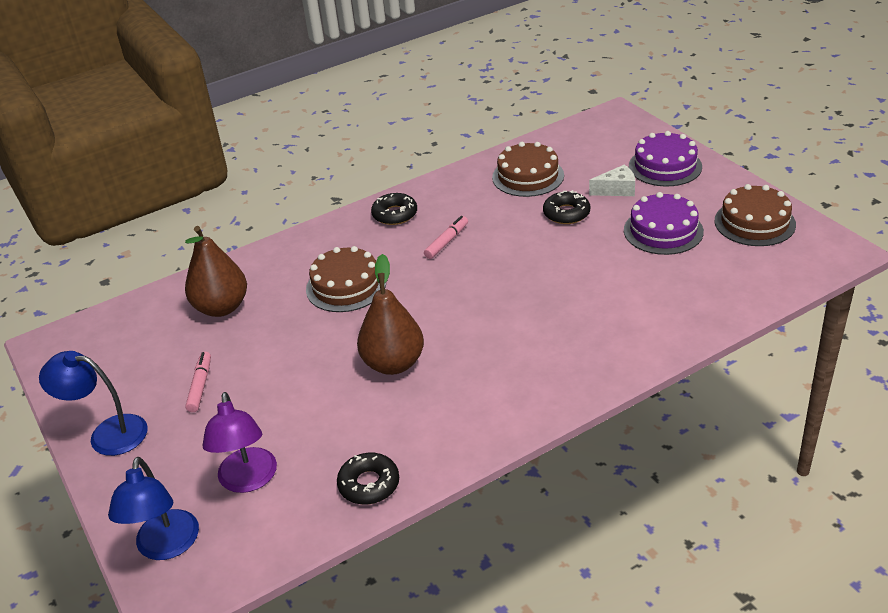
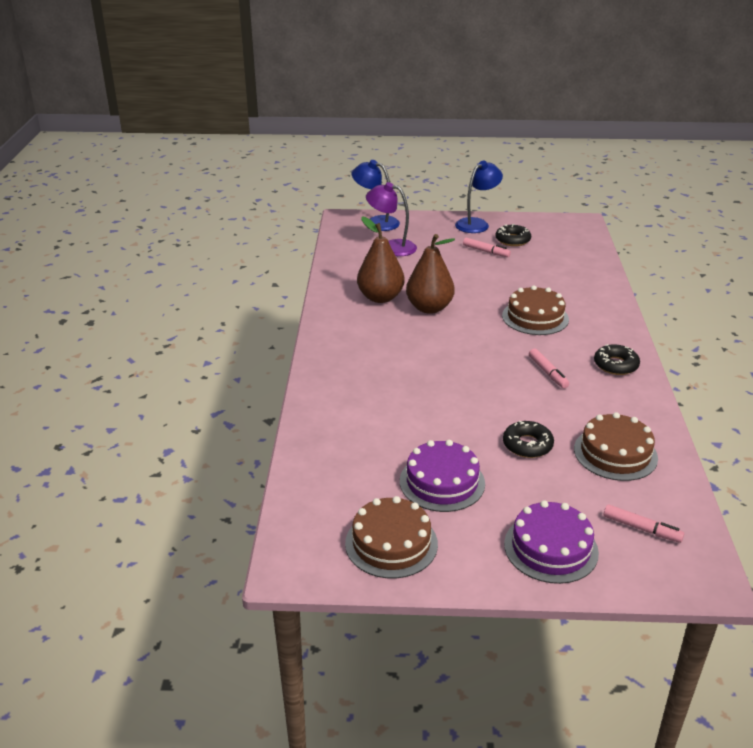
camera: 120 degrees right, 5 degrees down
(222, 307) = (560, 273): brown pear -> brown pear (380, 297)
(369, 484) = (343, 273): black donut -> black donut (512, 240)
(599, 144) = (641, 528): none -> pink marker
(617, 190) = (537, 492): white cheese -> none

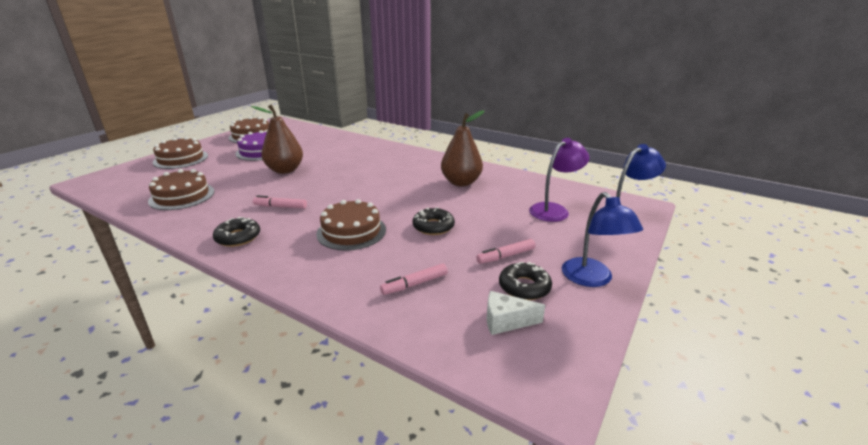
camera: 120 degrees right, 5 degrees down
(429, 308) = (424, 194): brown pear -> brown pear (285, 170)
(527, 445) = (240, 176): black donut -> black donut (433, 226)
(550, 239) = (506, 321): none -> white cheese
(551, 548) = (181, 159): purple cake -> brown cake
(641, 528) = (137, 180): pink marker -> pink marker (414, 284)

